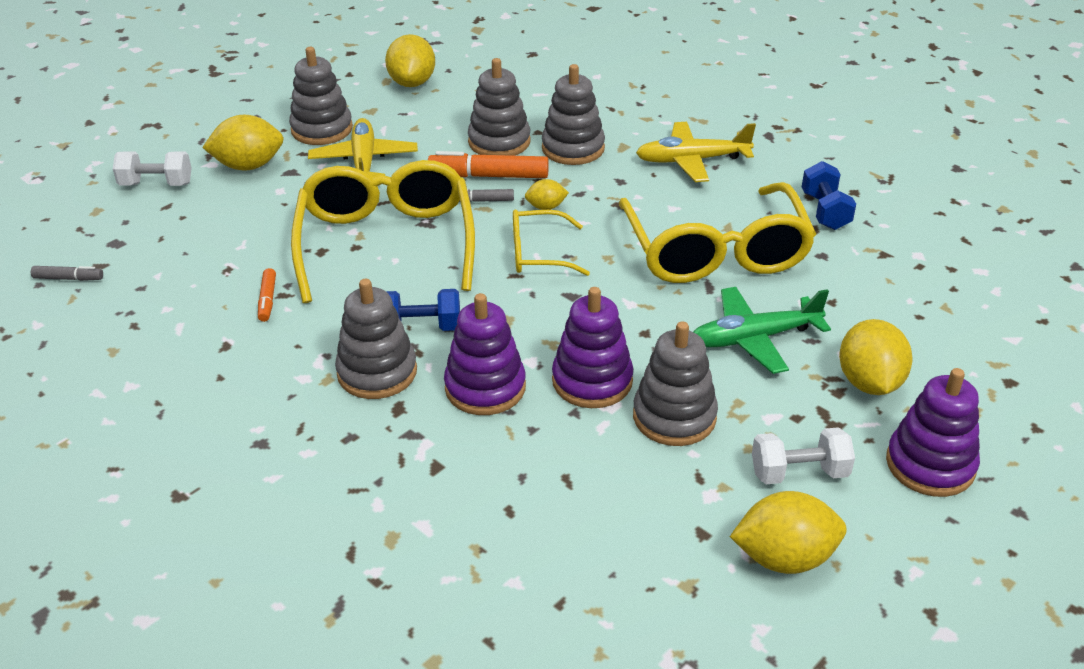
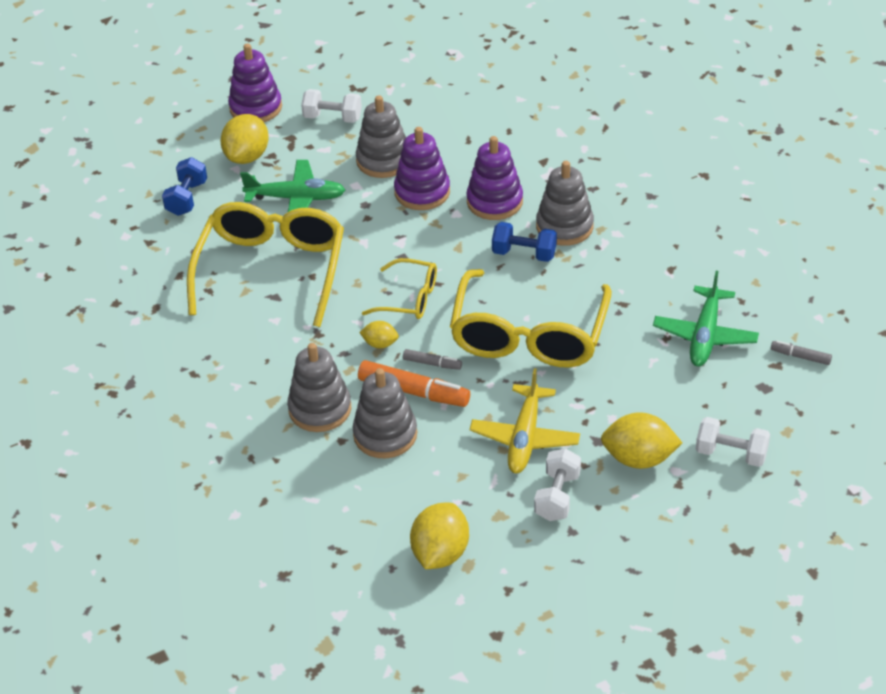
camera: 160 degrees left, 5 degrees up
(181, 279) = (705, 335): none -> green plane
(267, 300) = (636, 301): orange marker -> none
(322, 129) = (557, 496): grey stacking toy -> white dumbbell
(692, 160) = (222, 368): yellow plane -> none
(784, 558) = (372, 83): yellow lemon -> none
(825, 211) = (157, 289): blue dumbbell -> blue dumbbell (187, 198)

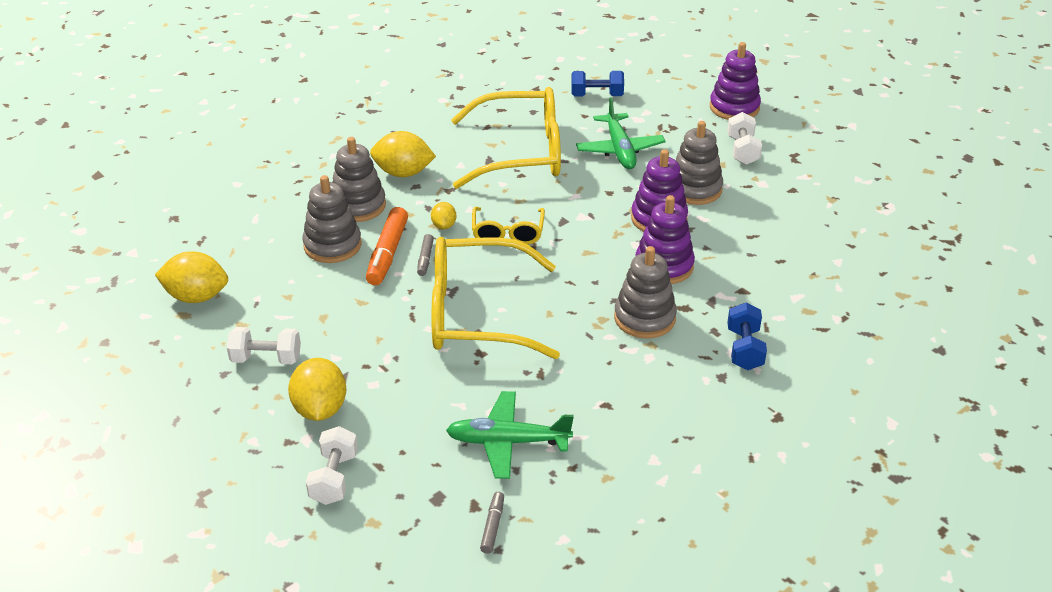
camera: 75 degrees right, 5 degrees down
(247, 156) = (664, 115): yellow lemon -> yellow lemon (403, 173)
(524, 254) = (593, 295): blue dumbbell -> blue dumbbell (744, 349)
(524, 438) = (339, 328): yellow plane -> none

